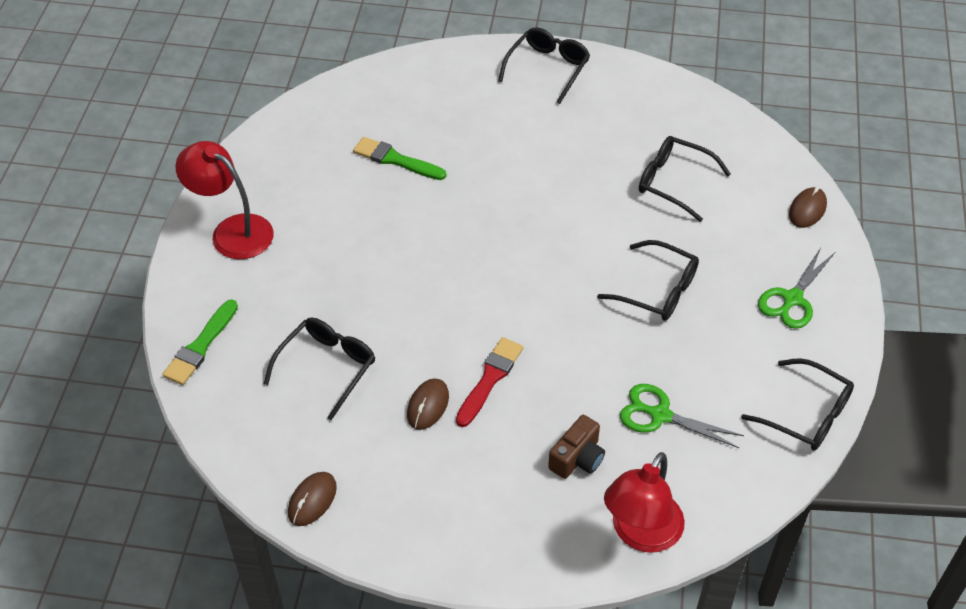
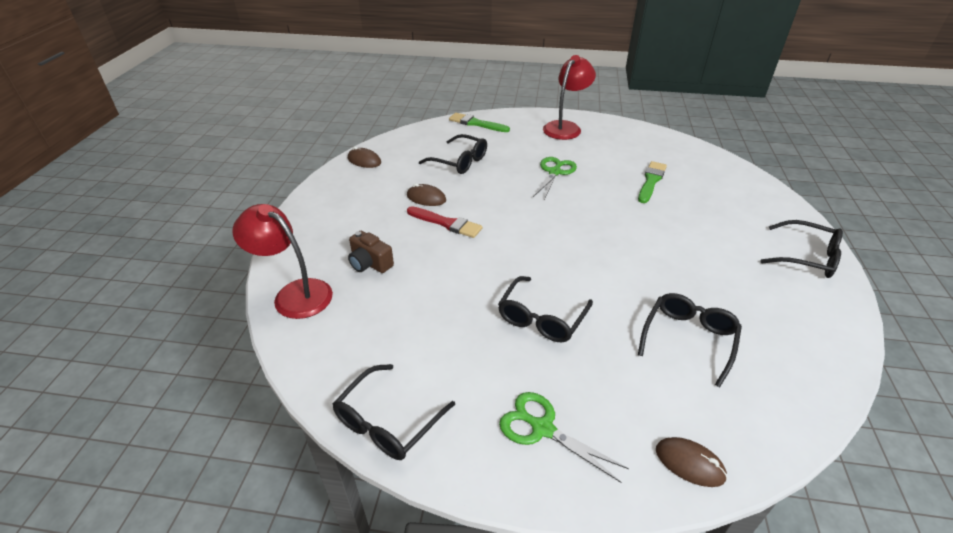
camera: 90 degrees right, 10 degrees down
(660, 415) = (402, 311): green scissors -> green scissors (554, 172)

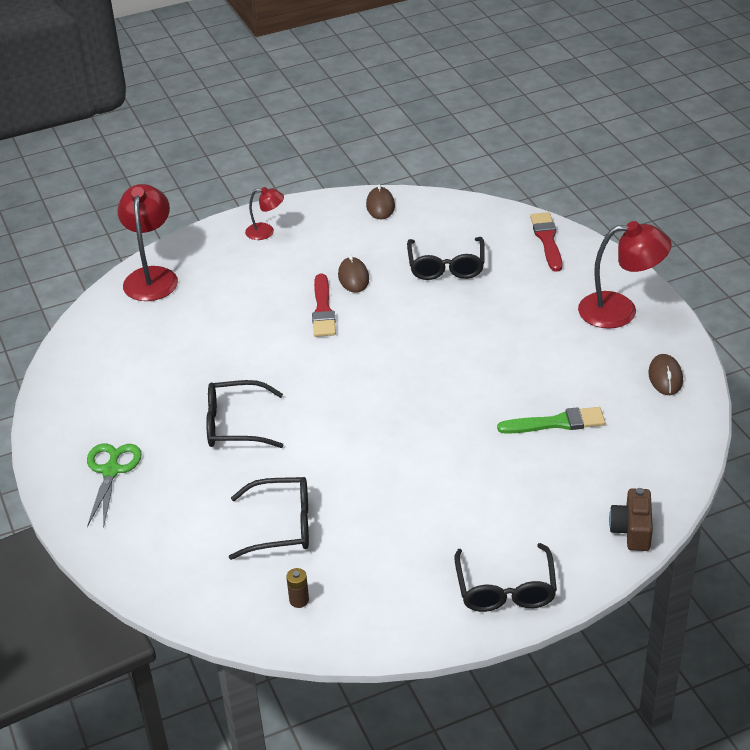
camera: 60 degrees right, 0 degrees up
(323, 215) = (266, 232): none -> red lamp
(370, 263) = (223, 295): brown camera -> brown camera (632, 530)
(388, 422) = (62, 391): black glasses -> none
(476, 123) = (547, 240): green brush -> red brush
(554, 172) = (496, 342): green scissors -> none
(689, 463) = (132, 561): brown mouse -> brown mouse (665, 377)
(787, 363) = (299, 600): none -> brown battery

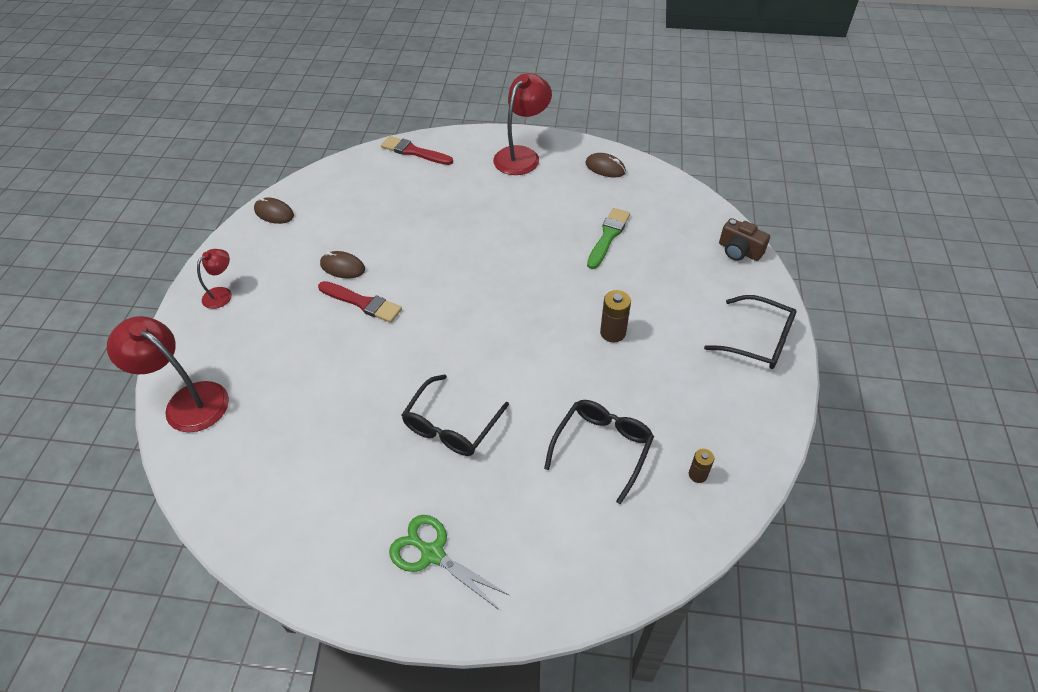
camera: 60 degrees left, 10 degrees up
(424, 479) = (613, 333): none -> brown battery
(446, 266) = (387, 212): black glasses -> none

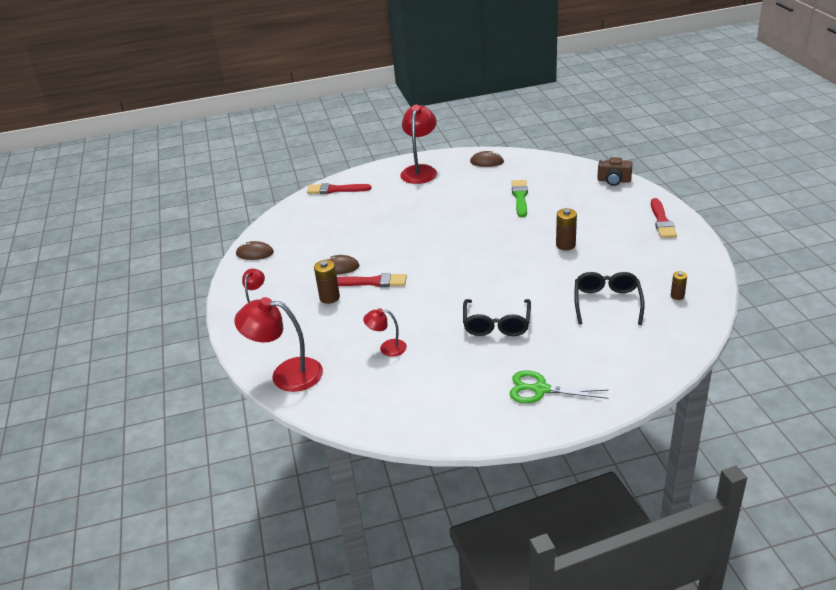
camera: 20 degrees left, 15 degrees down
(304, 307) = (329, 297): none -> brown battery
(311, 409) = (387, 348): none -> red lamp
(758, 340) = (662, 221): black glasses -> red brush

